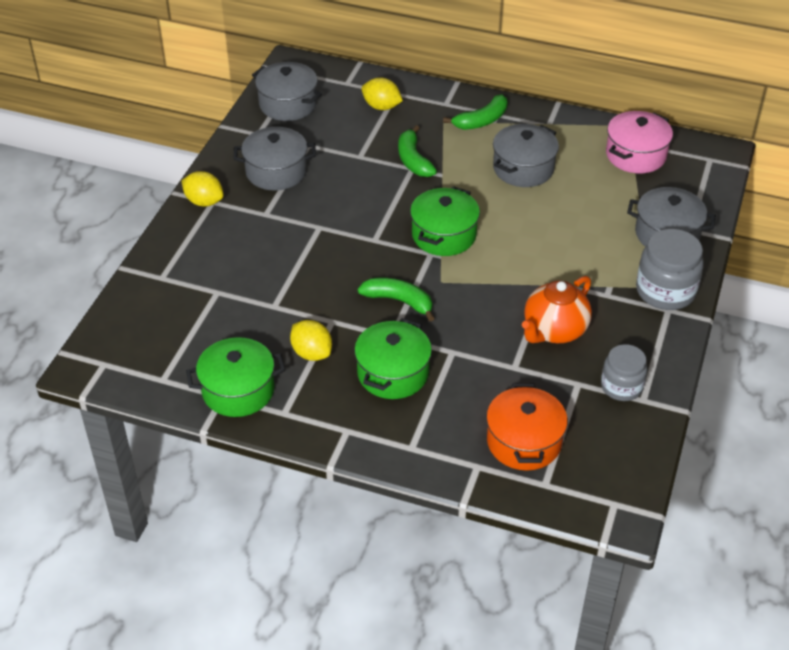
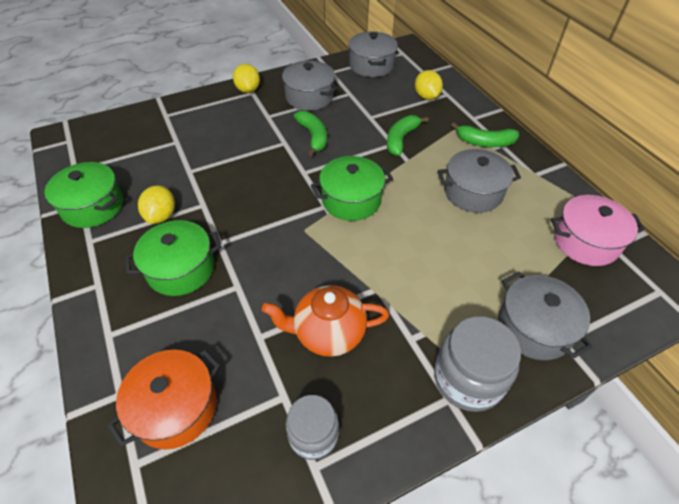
camera: 45 degrees right, 5 degrees up
(399, 301) = (258, 223): green banana -> green banana (313, 136)

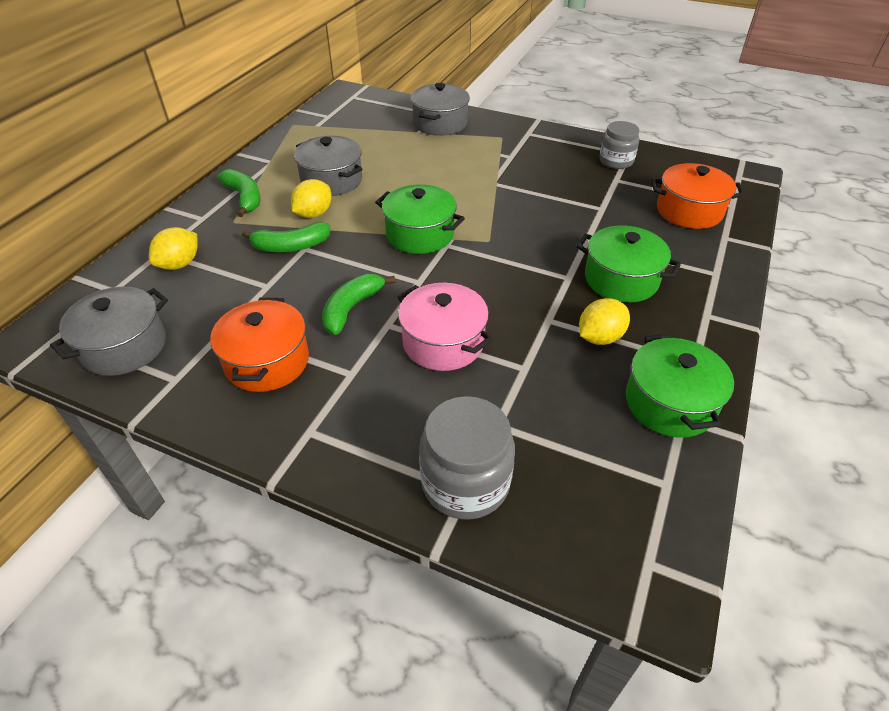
camera: 130 degrees left, 5 degrees down
(248, 90) = (306, 441): yellow lemon -> yellow lemon (314, 214)
(309, 97) = (267, 361): grey pot -> orange pot
(328, 333) = (555, 185): orange teapot -> none
(468, 379) = (507, 132): grey jar -> grey jar (465, 482)
(585, 242) = (335, 125): pink pot -> pink pot (443, 342)

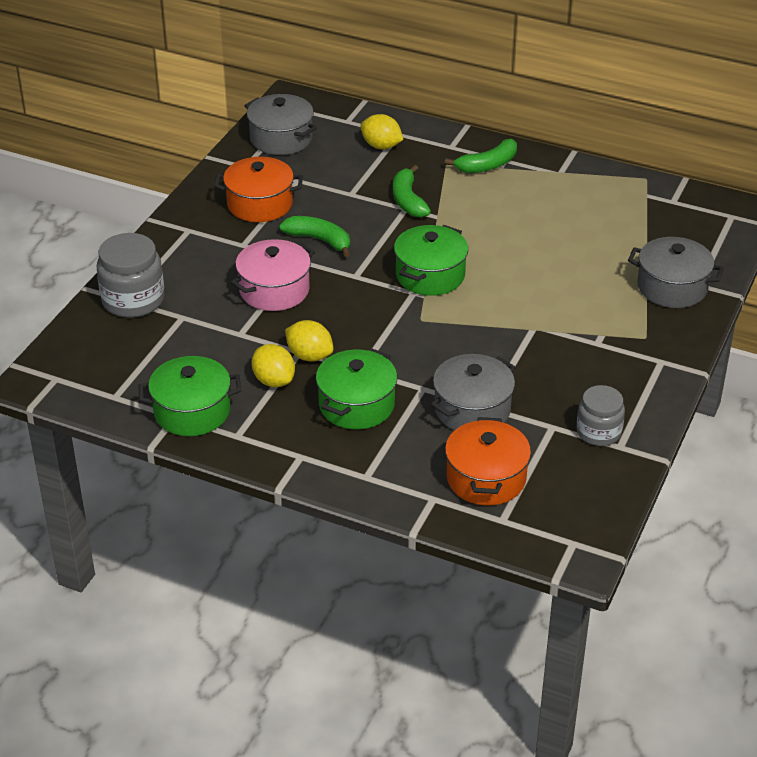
camera: 90 degrees right, 5 degrees down
(314, 214) = (462, 208): yellow lemon -> yellow lemon (309, 356)
(331, 180) = (525, 214): grey pot -> grey pot (472, 409)

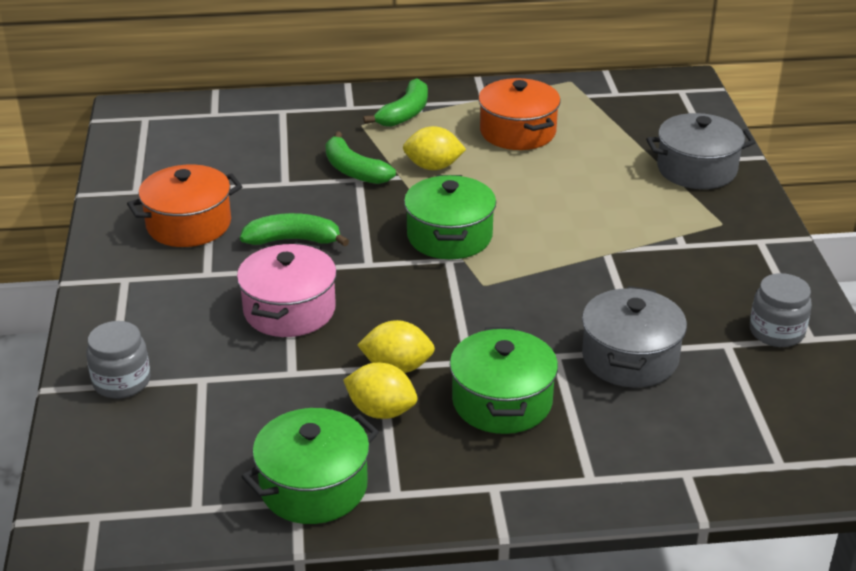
camera: 30 degrees left, 5 degrees down
(133, 300) = (121, 382): grey jar -> grey jar, size x0.66
(281, 139) = (154, 151): grey pot -> none
(381, 146) = (275, 127): yellow lemon -> yellow lemon (433, 167)
(486, 478) = (718, 426): orange pot -> orange pot (517, 132)

